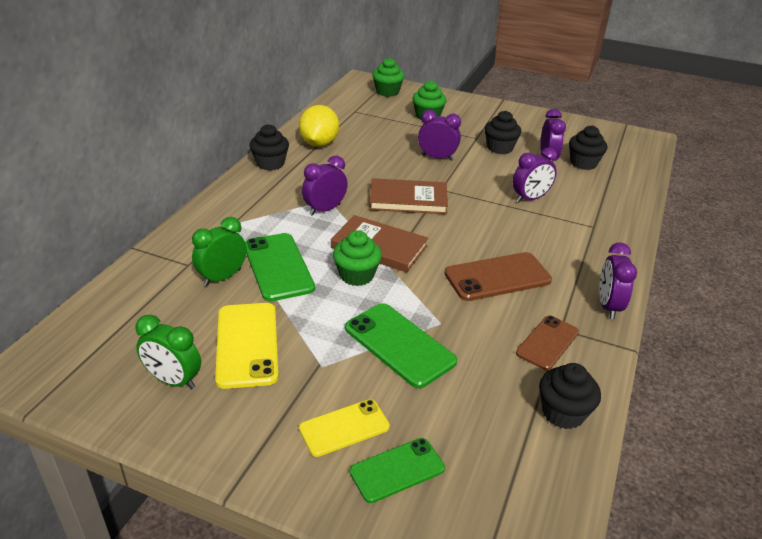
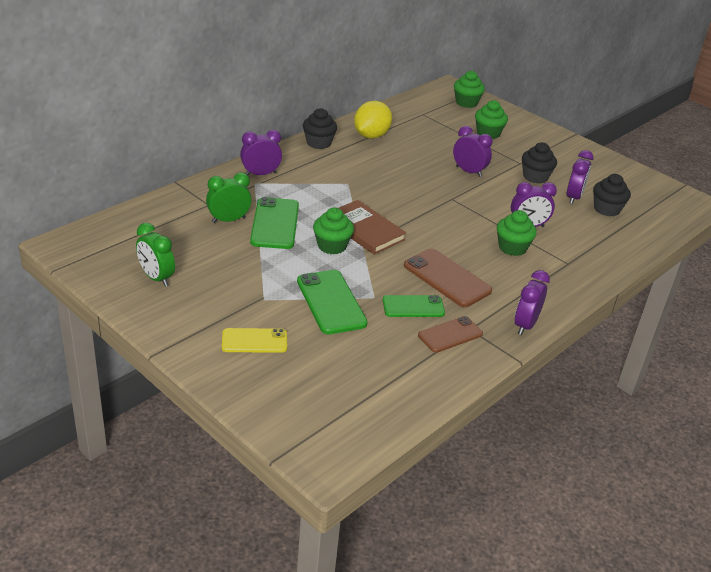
camera: 20 degrees right, 0 degrees up
(247, 344) = (219, 270): yellow phone -> none
(325, 209) = (340, 190): purple clock -> purple clock (260, 174)
(397, 470) = (274, 376): green phone -> green phone (413, 307)
(408, 200) = (416, 200): brown book -> none
(497, 277) = (447, 278): brown phone -> brown phone turned 45 degrees clockwise
(533, 225) = (512, 248): none -> green cupcake
(563, 413) = (423, 382): black cupcake -> none

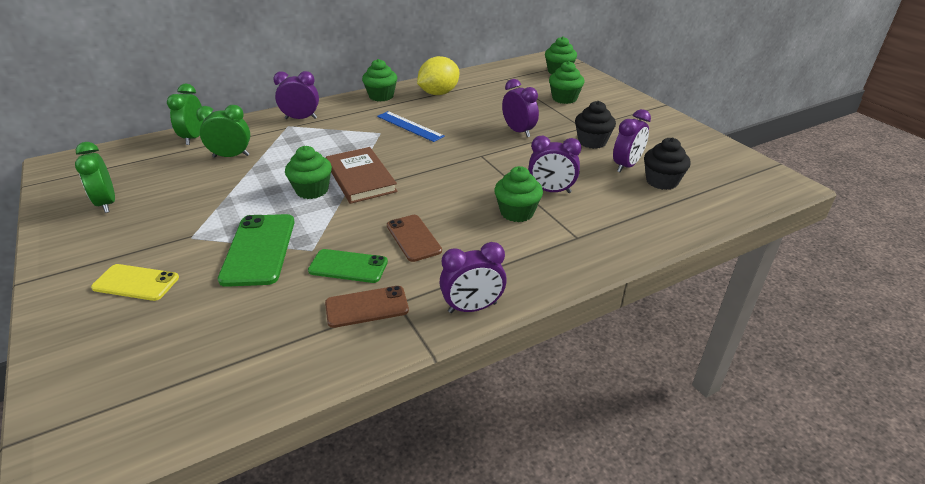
camera: 20 degrees right, 0 degrees up
(173, 204) = (194, 138): none -> green clock
(275, 224) = (273, 163): green phone -> none
(318, 143) = (381, 96): black cupcake -> green cupcake
(370, 174) = (410, 126): none -> blue ruler
(447, 278) = (413, 238): brown phone -> brown phone, size x0.66
(525, 325) = (472, 308): purple clock -> purple clock turned 150 degrees counterclockwise

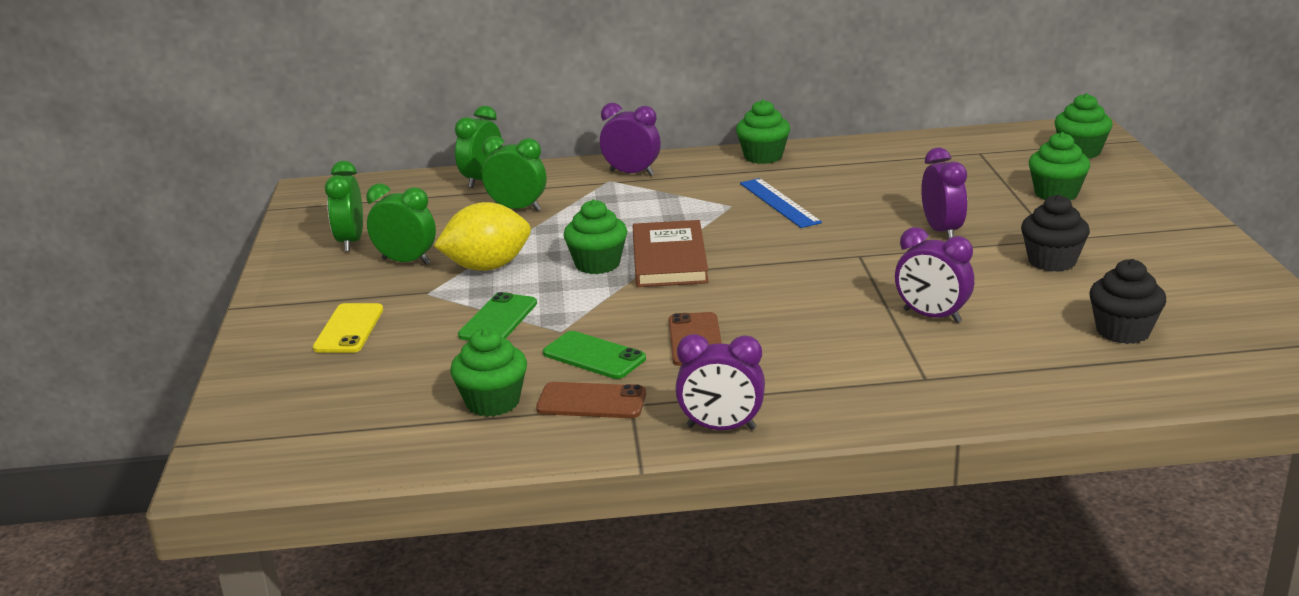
camera: 25 degrees right, 10 degrees down
(136, 283) = (349, 329): yellow phone -> yellow phone turned 60 degrees clockwise
(161, 213) = (406, 261): none -> green clock
(259, 249) = (498, 319): green phone -> green phone, size x0.66
(438, 93) = (853, 162): yellow lemon -> yellow lemon (487, 267)
(517, 212) = (859, 334): green cupcake -> green cupcake (493, 402)
(626, 166) = (1081, 302): purple clock -> none

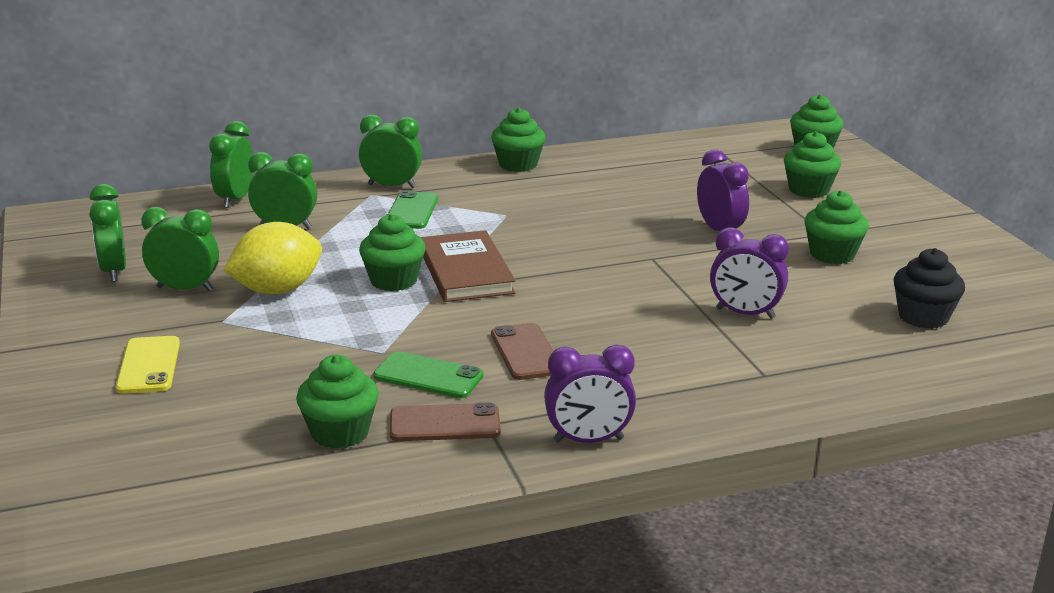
camera: 15 degrees left, 0 degrees up
(498, 319) = (311, 344): green phone -> green phone (412, 211)
(631, 173) = (391, 186): purple clock -> green clock
(779, 202) = (553, 209): blue ruler -> none
(1051, 261) = (832, 254): black cupcake -> green cupcake

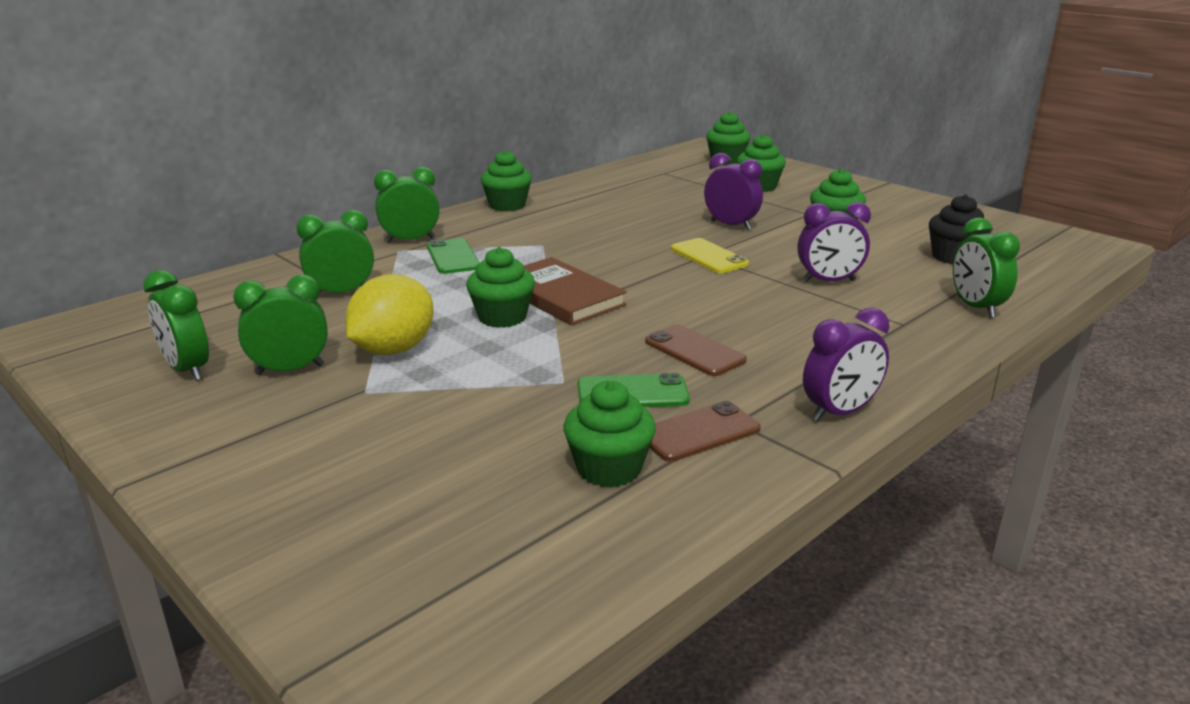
camera: 25 degrees left, 0 degrees up
(148, 365) = (326, 456): yellow phone -> yellow phone (709, 256)
(235, 199) = (261, 278): green clock -> green clock (976, 307)

